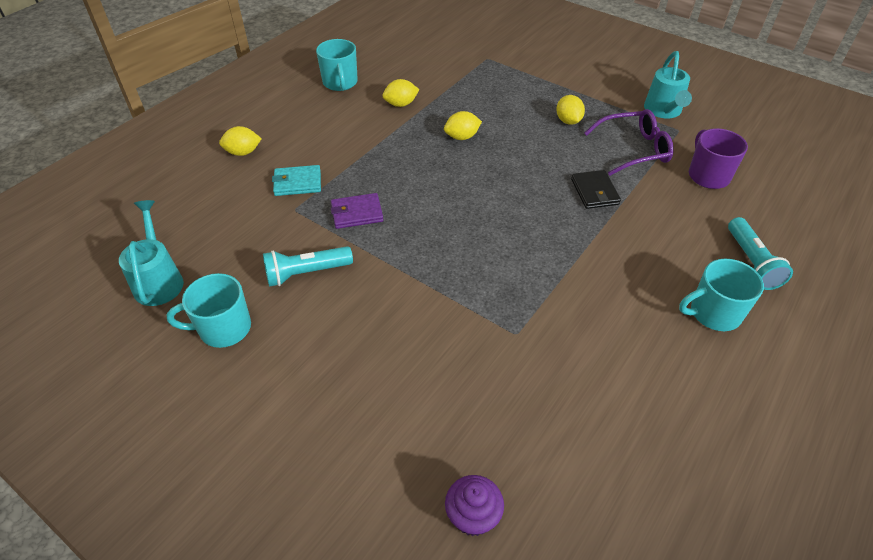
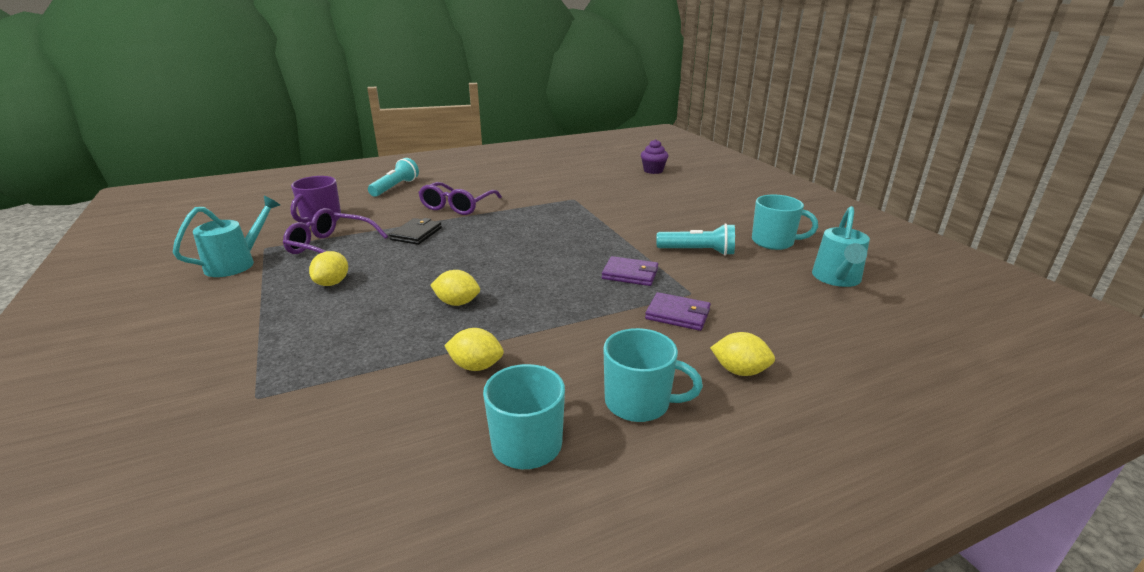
camera: 150 degrees left, 20 degrees down
(297, 183) = (678, 314): turquoise wallet -> purple wallet
(625, 253) = (457, 206): none -> purple glasses
(713, 313) = (455, 181): turquoise mug -> turquoise mug (639, 403)

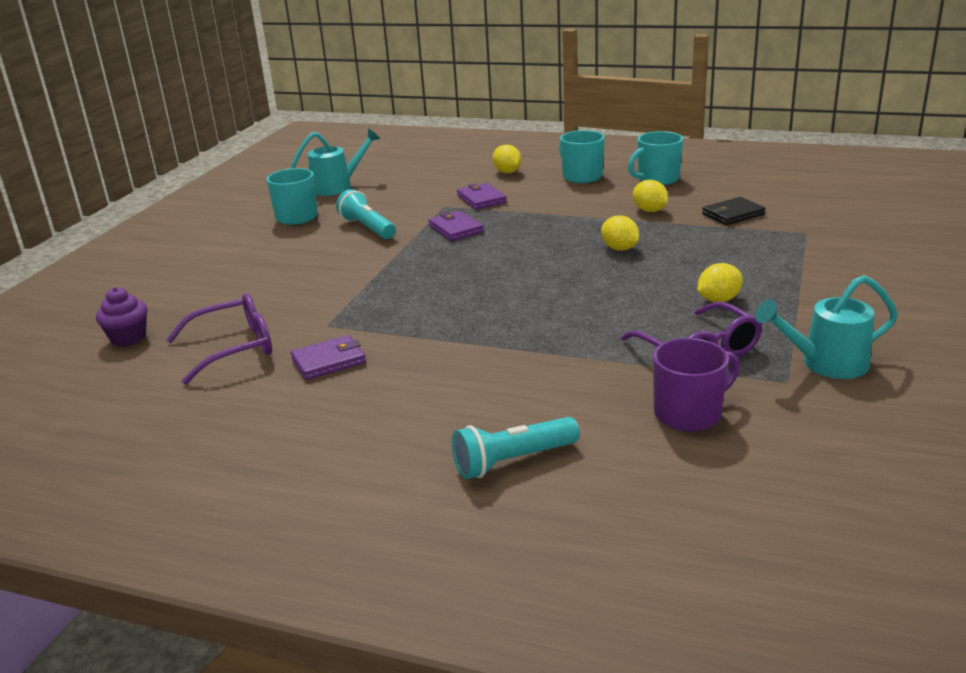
camera: 135 degrees left, 0 degrees up
(416, 234) = (581, 335): black wallet -> black wallet (733, 214)
(457, 206) = (478, 368): purple glasses -> purple glasses (234, 348)
(538, 189) = (329, 361): none -> purple wallet

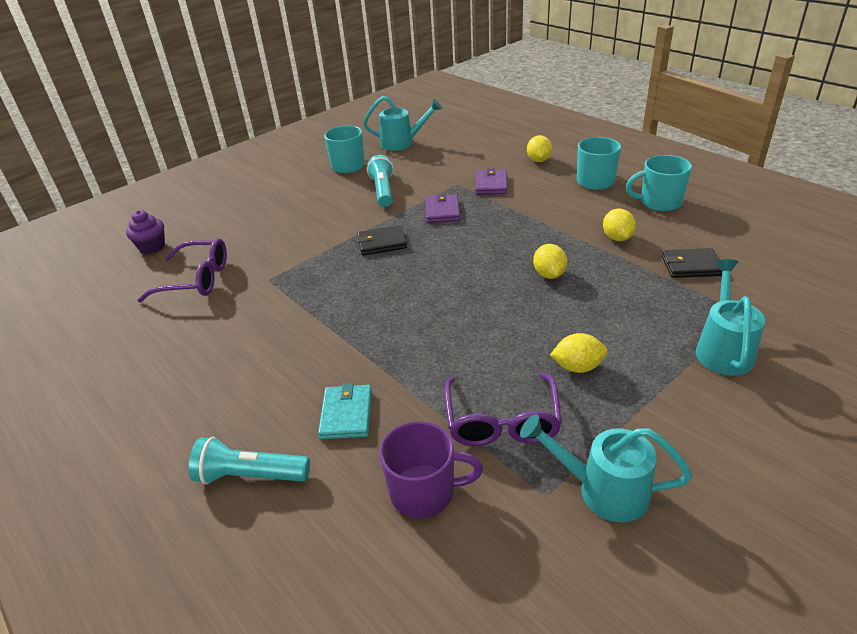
camera: 30 degrees right, 10 degrees up
(329, 361) = (236, 315): purple wallet -> none
(422, 267) = (382, 243): none -> black wallet
(552, 391) = (346, 414): none -> turquoise wallet
(815, 258) = (723, 349): none -> turquoise watering can

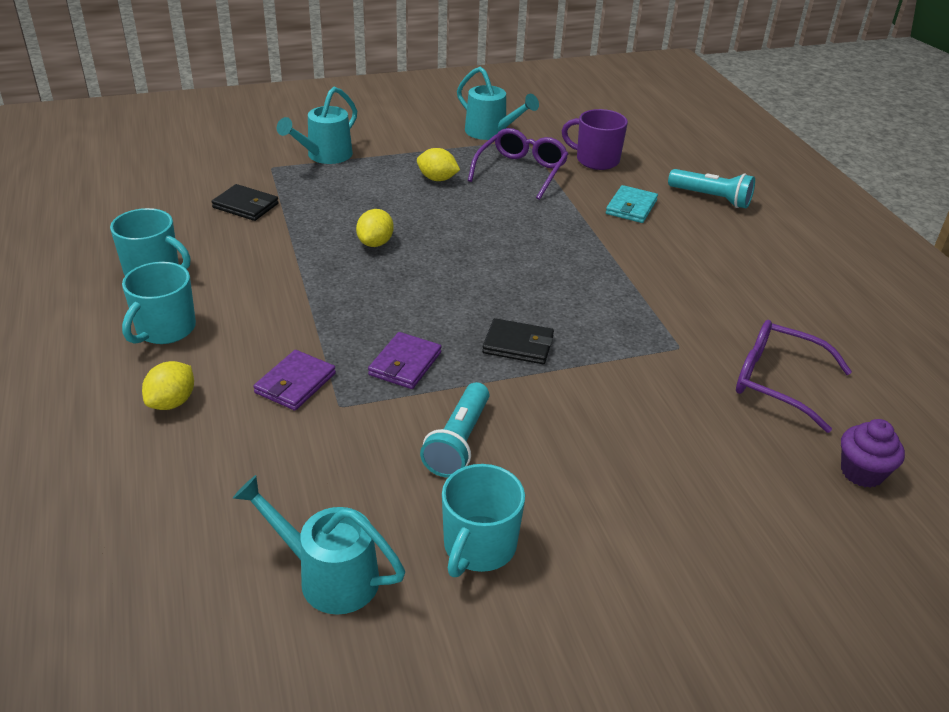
camera: 160 degrees left, 0 degrees up
(617, 238) = (262, 251): yellow lemon -> none

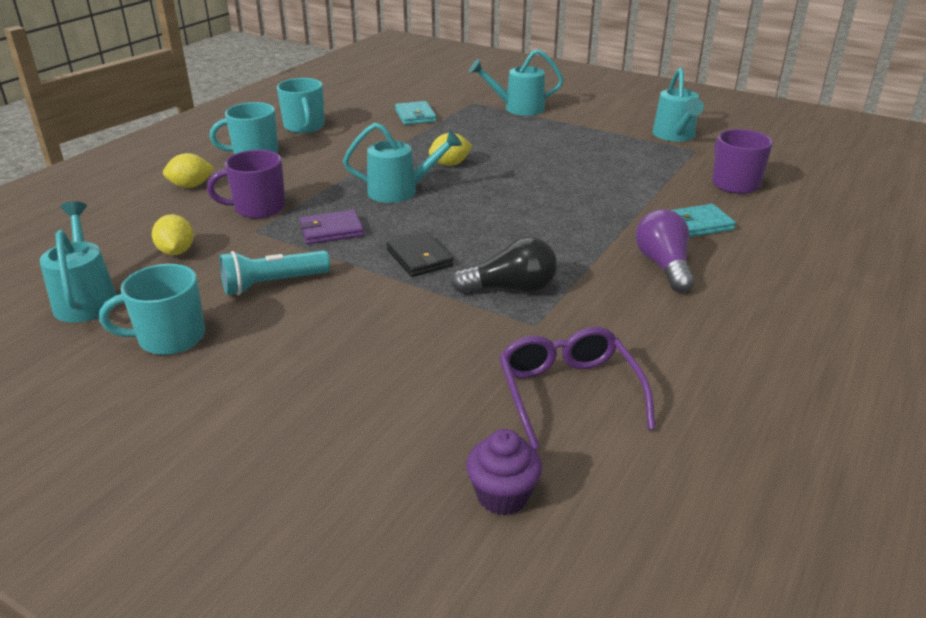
camera: 50 degrees right, 5 degrees down
(246, 206) = (415, 116): black wallet -> turquoise wallet
(295, 383) = (258, 208): purple wallet -> purple mug
(387, 293) = (400, 191): none -> turquoise watering can
(437, 179) = (570, 147): yellow lemon -> yellow lemon (176, 252)
(521, 171) = (648, 167): purple glasses -> none
(619, 330) = (510, 288): none -> black light bulb
(668, 253) = (663, 266): none -> purple light bulb
(711, 198) = (798, 251): turquoise flashlight -> none

